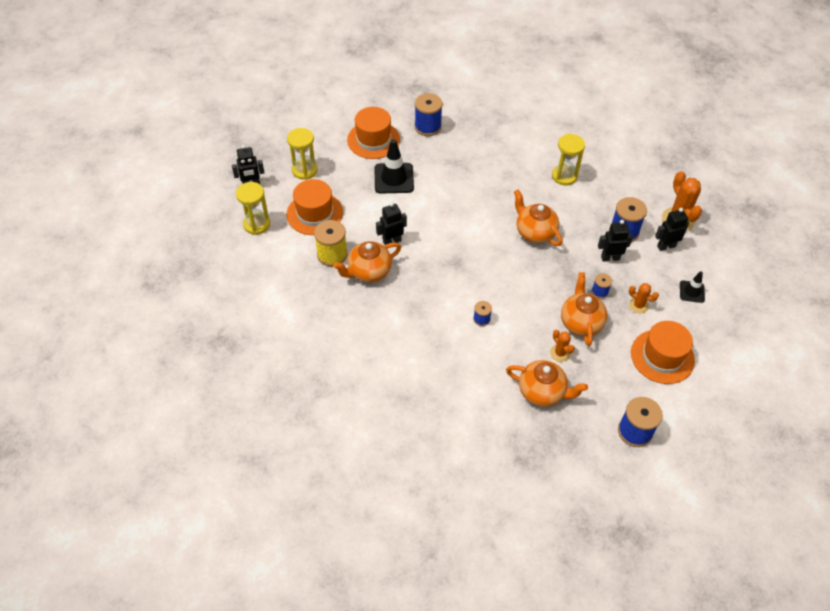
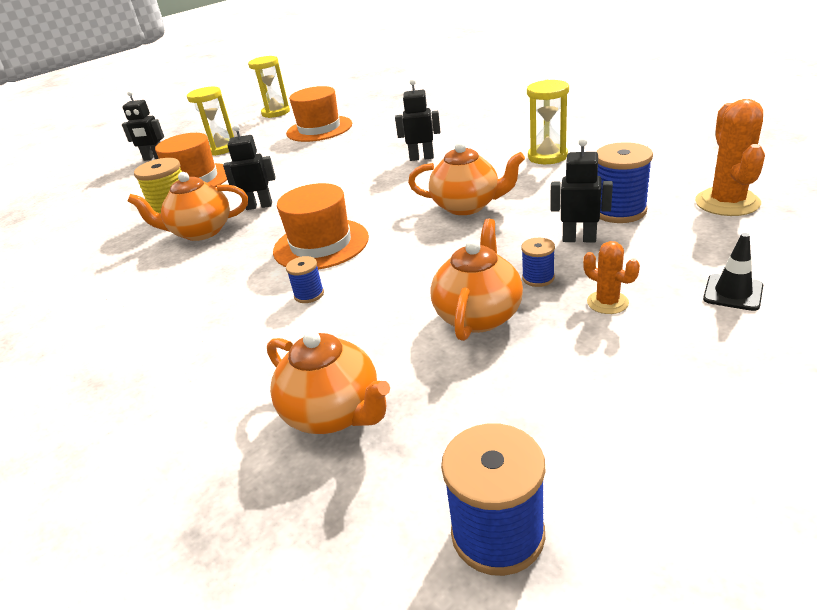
camera: 25 degrees right, 20 degrees down
(256, 224) = (123, 186): yellow hourglass -> yellow hourglass (276, 113)
(394, 178) = (314, 156): black traffic cone -> none
(427, 127) = (391, 120): blue spool -> none
(535, 232) = (467, 206): orange teapot -> orange teapot turned 120 degrees clockwise
(560, 353) = (410, 355): orange cactus -> none
(662, 356) = (630, 389): orange hat -> orange hat (321, 244)
(666, 246) = (694, 231): black robot -> black robot (421, 158)

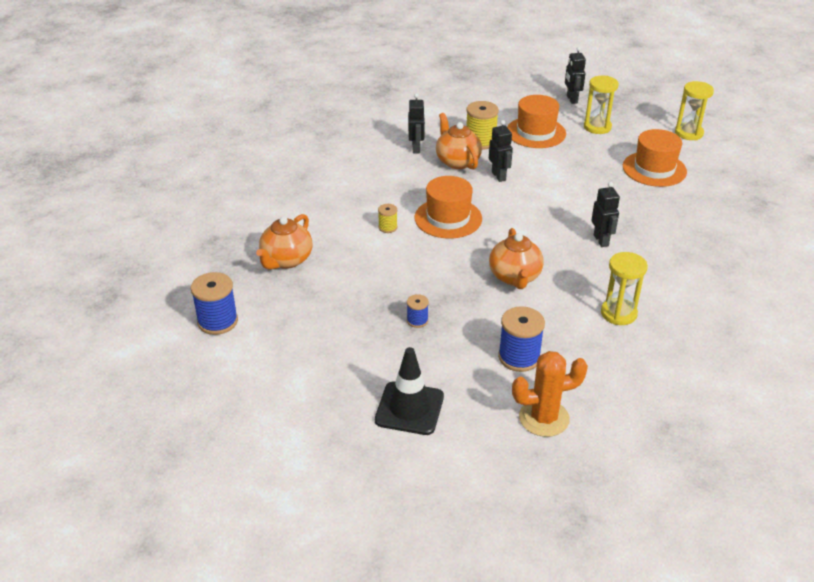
camera: 70 degrees right, 5 degrees up
(309, 294) = (388, 227): blue spool -> yellow spool
(478, 315) = (373, 299): orange teapot -> none
(579, 239) = (472, 337): black robot -> black robot (416, 148)
(607, 302) = (392, 352): orange cactus -> none
(733, 293) = (409, 408): black traffic cone -> black traffic cone, size x1.77

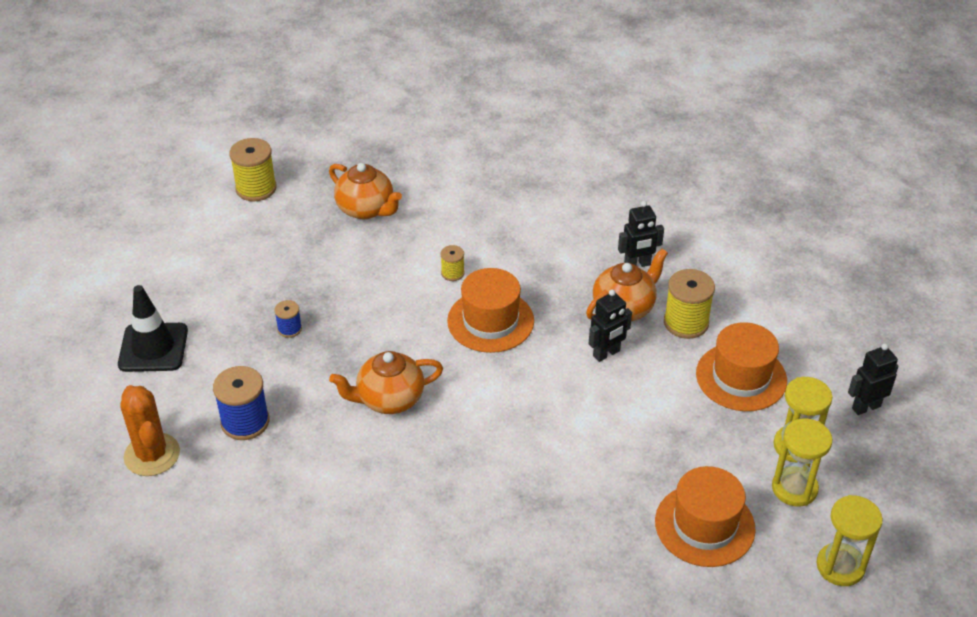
camera: 75 degrees right, 5 degrees up
(217, 321) = (256, 188): blue spool -> yellow spool
(286, 260) = (366, 209): orange teapot -> orange teapot turned 150 degrees counterclockwise
(601, 240) = (494, 476): black robot -> none
(618, 313) = (344, 506): yellow hourglass -> yellow hourglass (794, 488)

